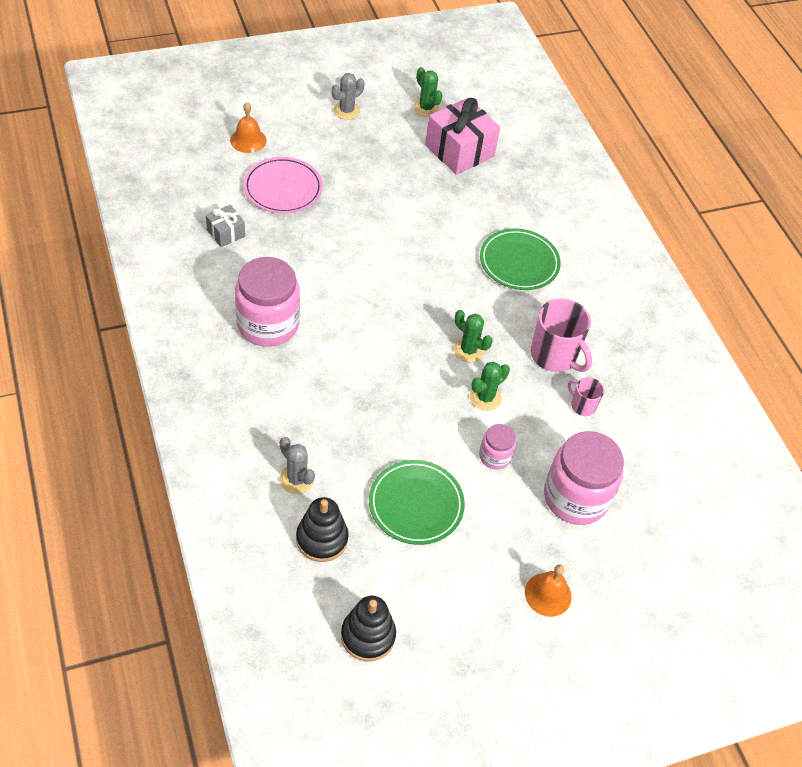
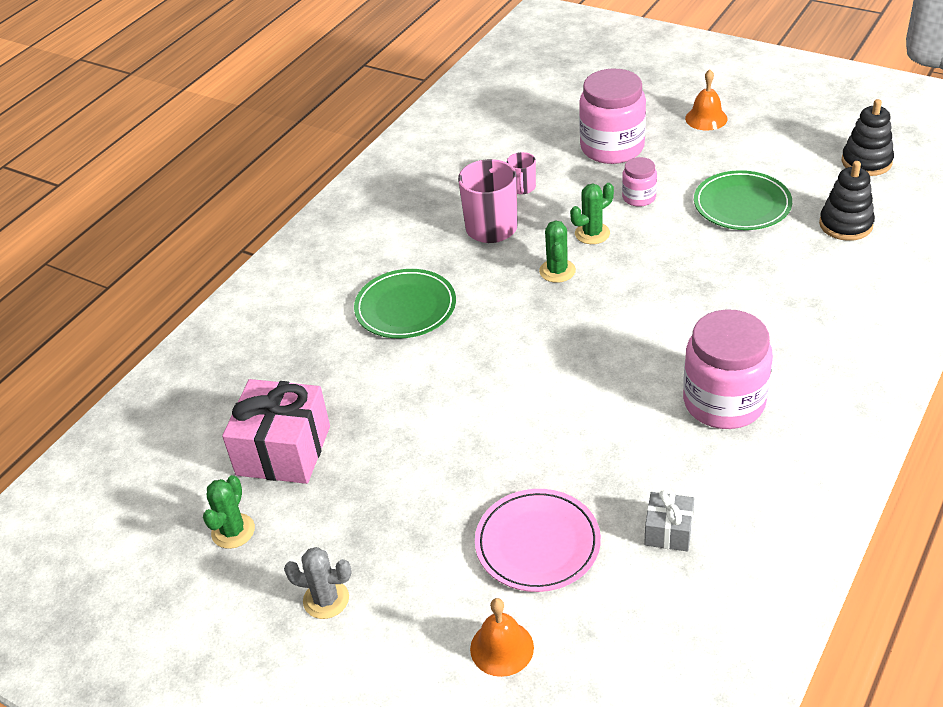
camera: 120 degrees left, 10 degrees down
(296, 479) = (827, 269): grey cactus -> none
(485, 397) = (592, 233): green cactus -> green cactus turned 45 degrees counterclockwise

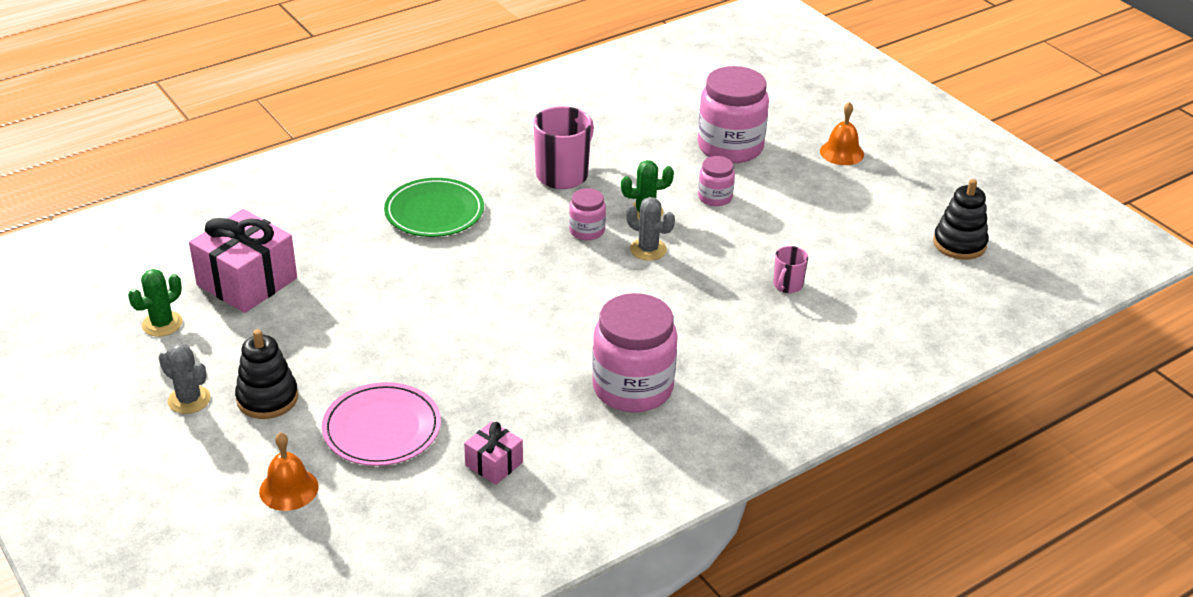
camera: 20 degrees right, 5 degrees down
(522, 188) = (619, 152): pink mug -> pink mug (787, 285)
(557, 271) = (587, 231): green cactus -> pink jar
(624, 267) = (648, 249): none -> grey cactus
(668, 531) = (494, 464): grey gift -> pink gift
(742, 204) = (803, 237): green plate -> none
(845, 224) = (885, 289): black stacking toy -> black stacking toy (267, 398)

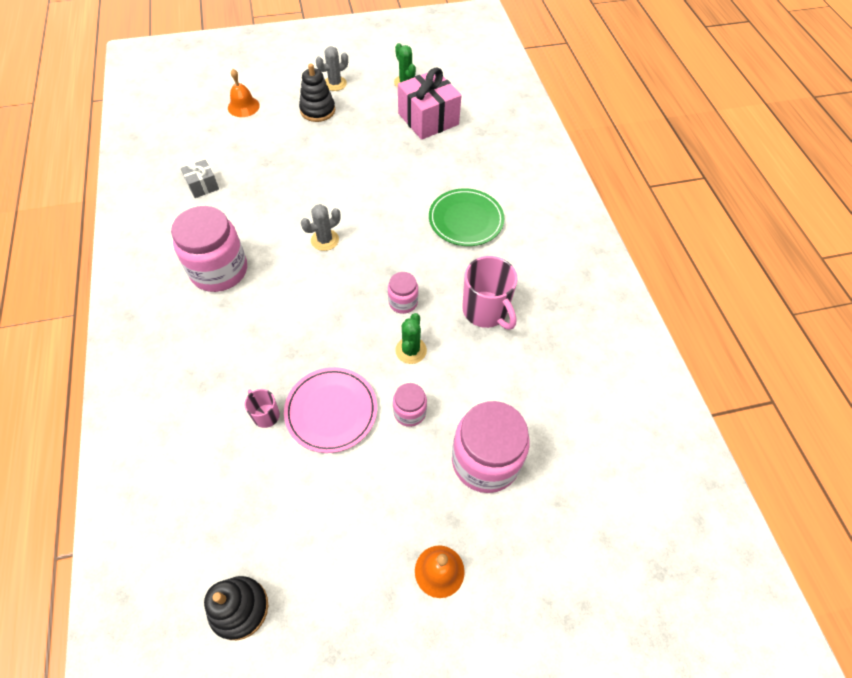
camera: 110 degrees right, 20 degrees up
(382, 428) = (263, 148): pink plate -> pink plate (331, 411)
(494, 464) = (203, 186): pink gift -> grey gift
(648, 249) = (360, 334): grey cactus -> grey cactus (325, 240)

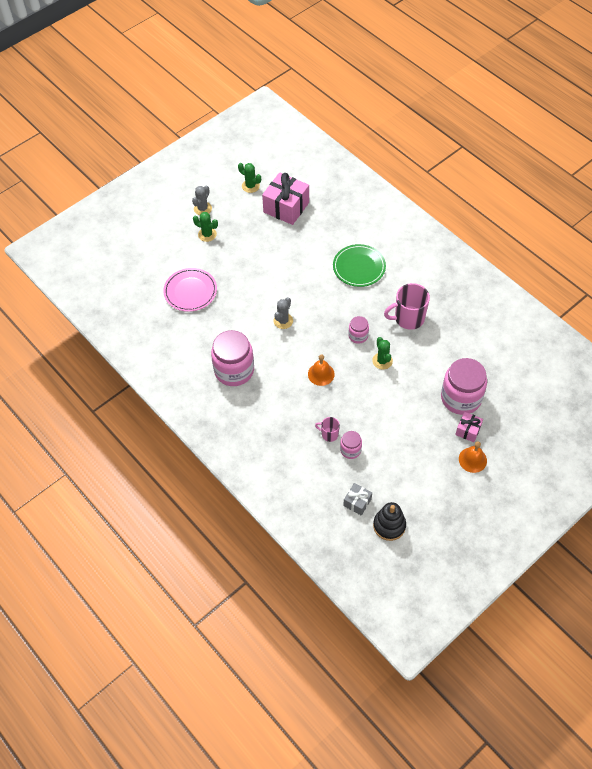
camera: 25 degrees left, 0 degrees up
(203, 186) = (176, 323): grey gift -> grey gift (357, 502)
(243, 106) = (153, 255): orange bell -> orange bell (321, 374)
(317, 110) = (207, 234): black stacking toy -> green cactus
(331, 411) = (363, 414): pink plate -> pink plate (190, 291)
(409, 412) = (405, 394): pink jar -> pink jar (350, 450)
(463, 518) = (468, 430): none -> pink gift
(485, 311) = (408, 318): pink mug -> pink mug turned 135 degrees clockwise

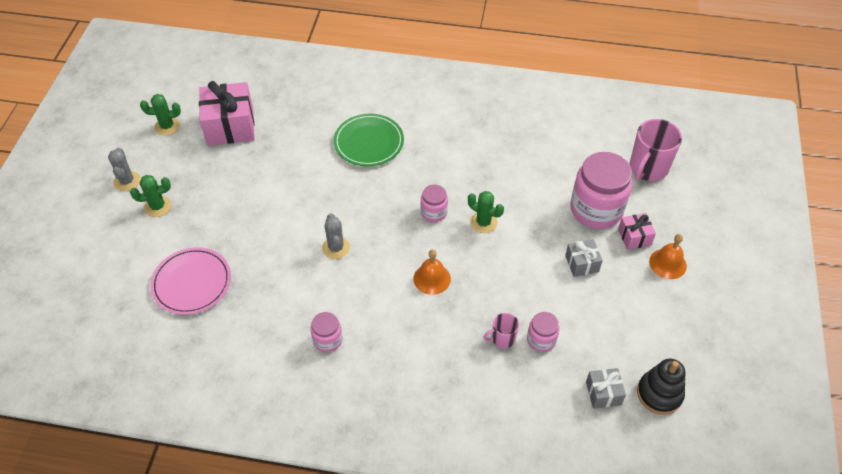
camera: 40 degrees left, 5 degrees down
(234, 370) = (327, 340): pink jar -> pink jar, size x0.50
(408, 318) = (468, 163): pink mug -> pink mug (648, 168)
(418, 424) = (582, 263): none -> grey gift

